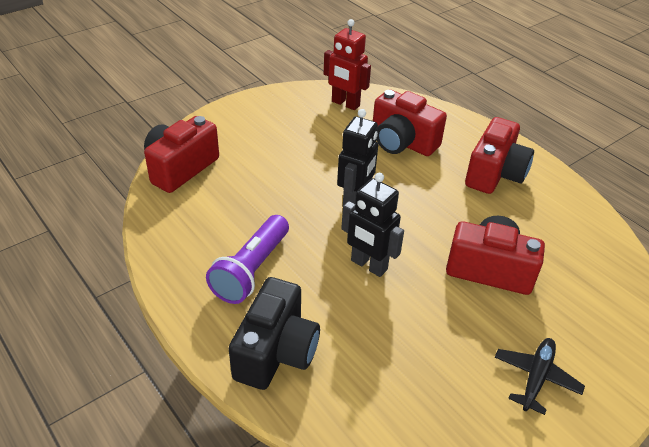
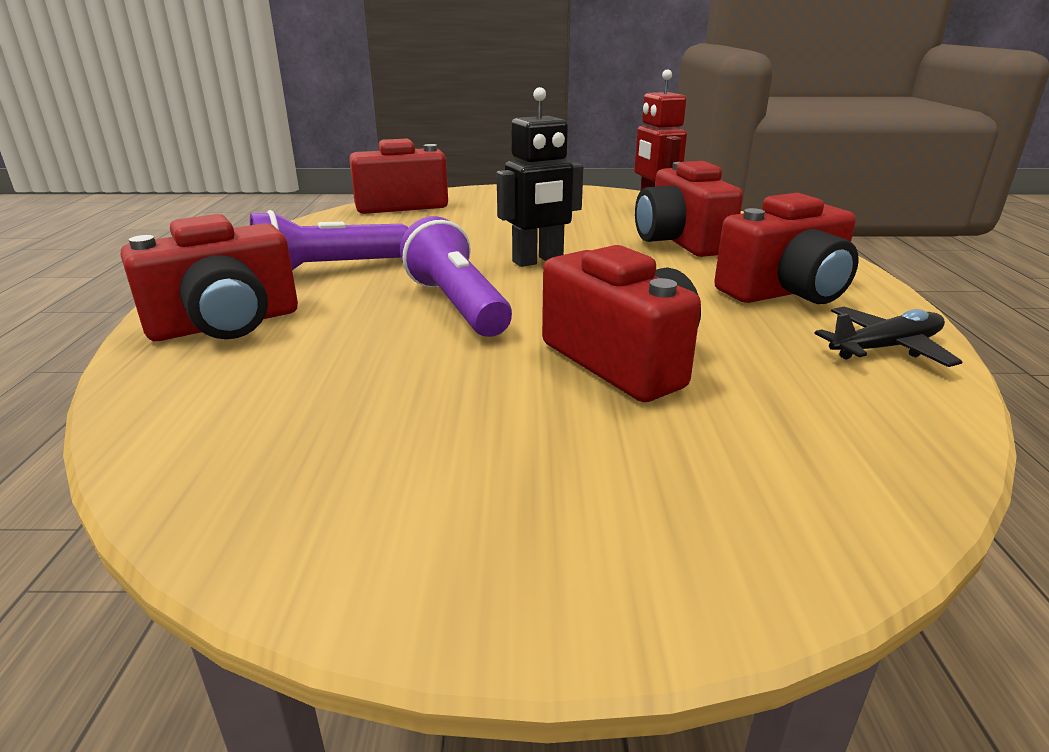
camera: 40 degrees right, 15 degrees down
(276, 352) = (226, 324): black camera -> red camera
(368, 265) = (457, 305): black robot -> purple flashlight
(536, 377) = (493, 492): black plane -> black plane (885, 348)

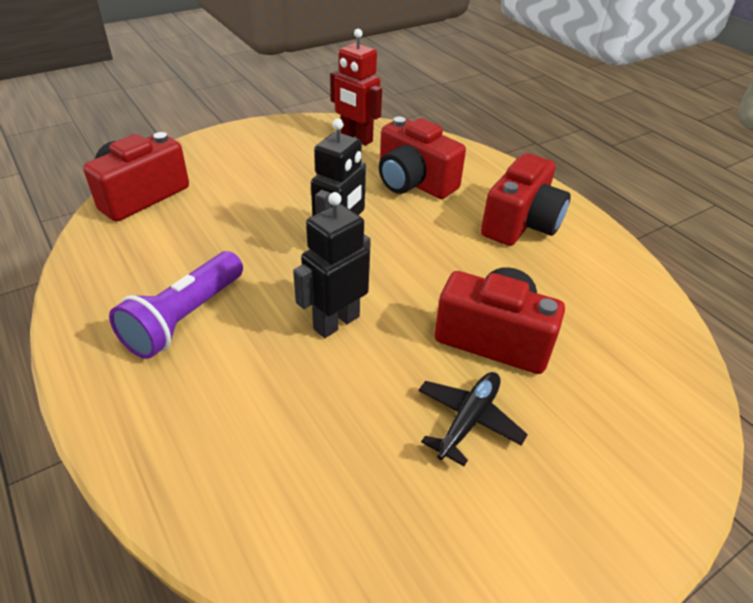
camera: 35 degrees left, 15 degrees up
(226, 324) = (182, 426): red camera -> none
(457, 305) = (336, 322): purple flashlight -> black robot
(885, 348) = (608, 263): black plane -> black plane (468, 420)

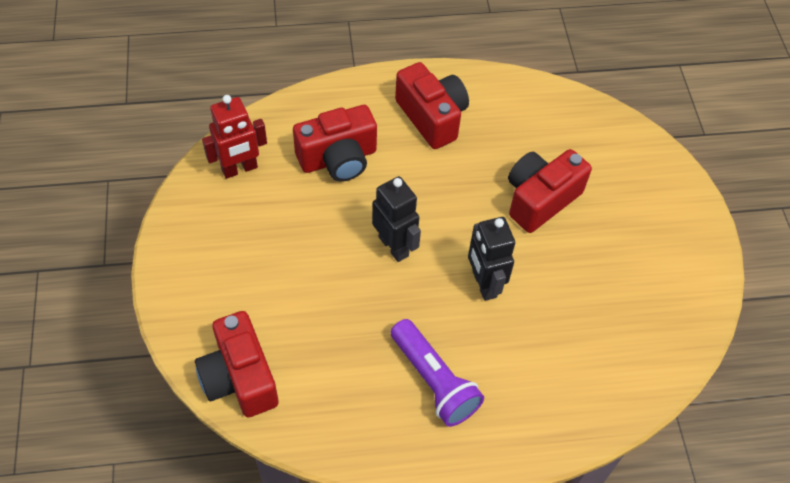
camera: 65 degrees left, 15 degrees up
(468, 420) = (598, 248): black plane -> none

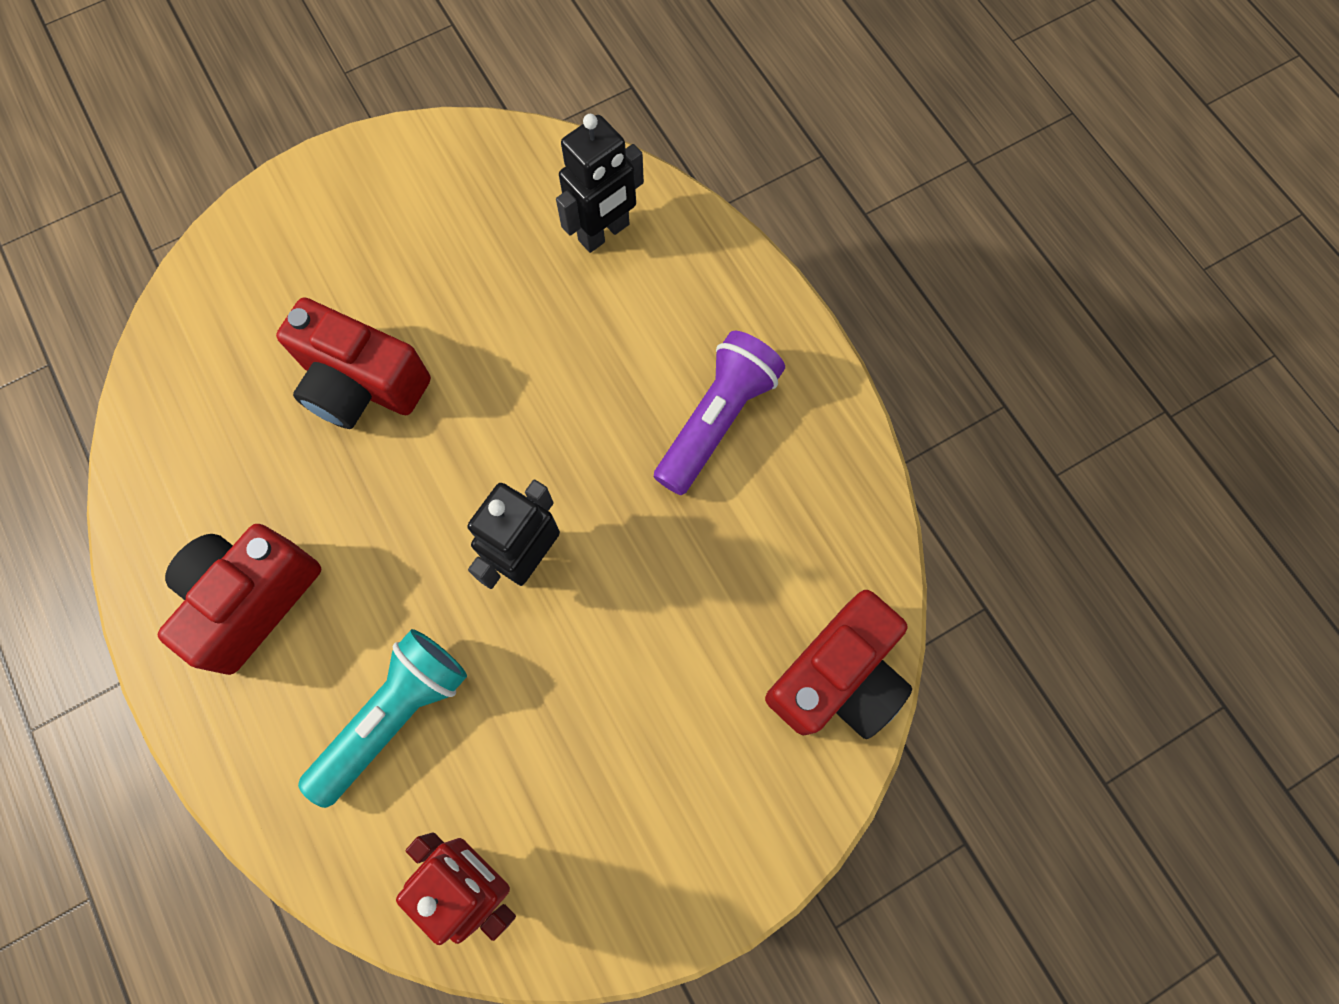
camera: 110 degrees left, 15 degrees up
(338, 159) = (395, 715): red camera -> turquoise flashlight
(483, 284) = (541, 410): black robot -> black robot (604, 233)

